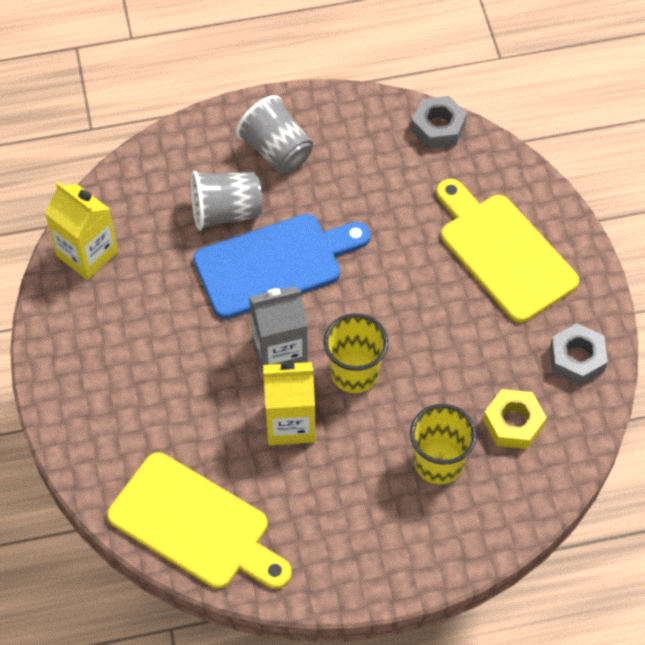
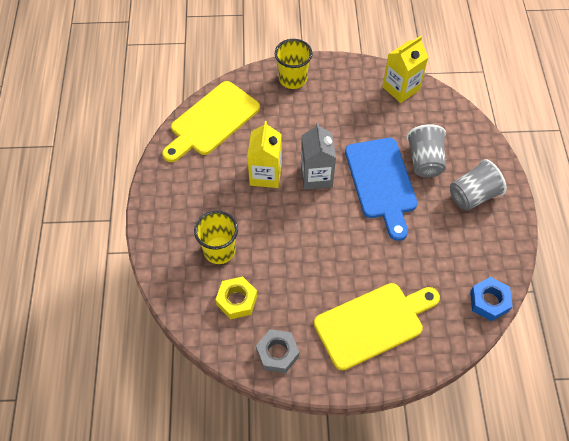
camera: 100 degrees right, 0 degrees up
(354, 373) = (293, 214): yellow cup -> yellow cup (293, 79)
(438, 127) = (489, 301): grey nut -> blue nut

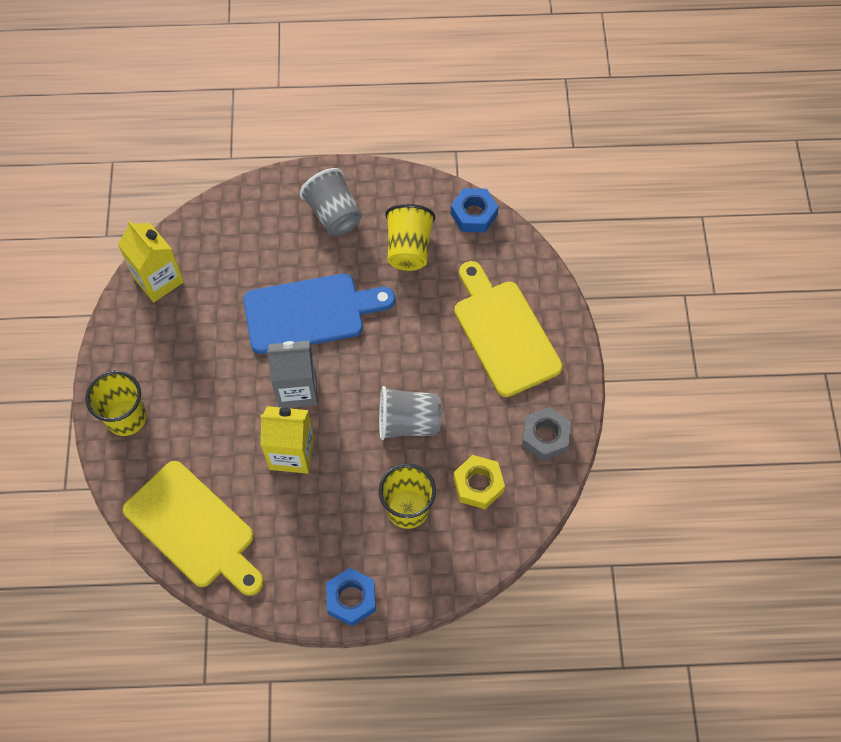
camera: 90 degrees left, 5 degrees up
(154, 214) = (351, 599): none -> blue nut
(424, 161) = (280, 261): grey cup -> grey cup (408, 422)
(447, 250) = (409, 249): none -> yellow cup

